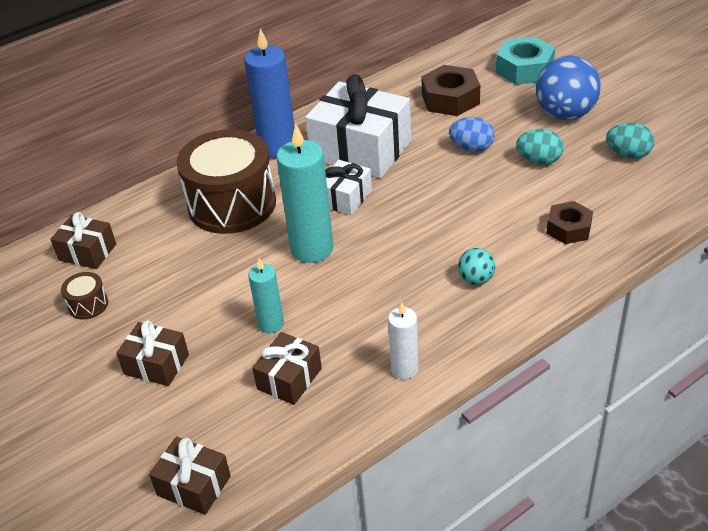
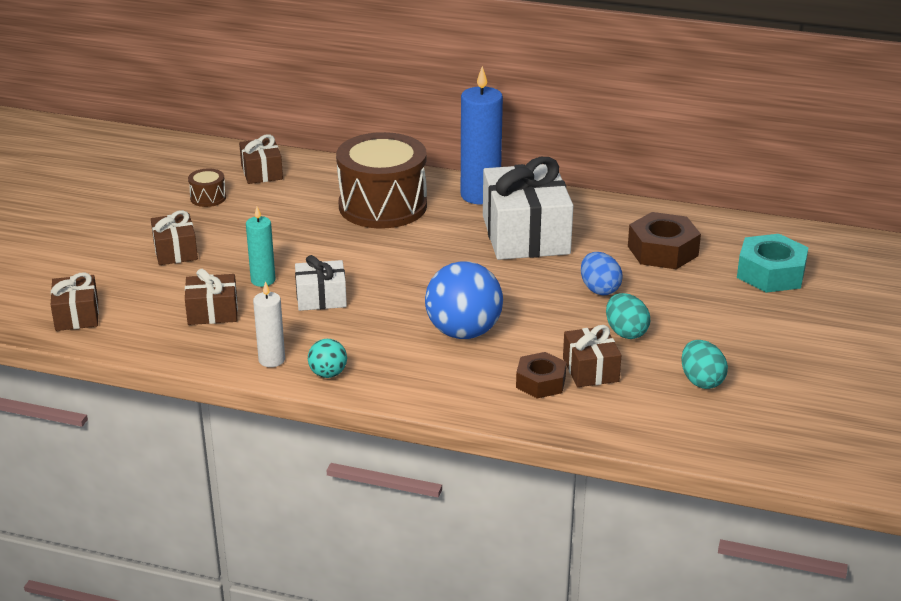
camera: 50 degrees right, 10 degrees down
(312, 249) = (368, 263): turquoise candle -> none
(346, 198) = (451, 253): white gift -> white gift (321, 298)
(476, 279) = (415, 356): turquoise ball -> turquoise ball (328, 374)
(565, 114) = (723, 322): blue ball -> blue ball (463, 332)
(572, 197) = (590, 370): none -> brown gift

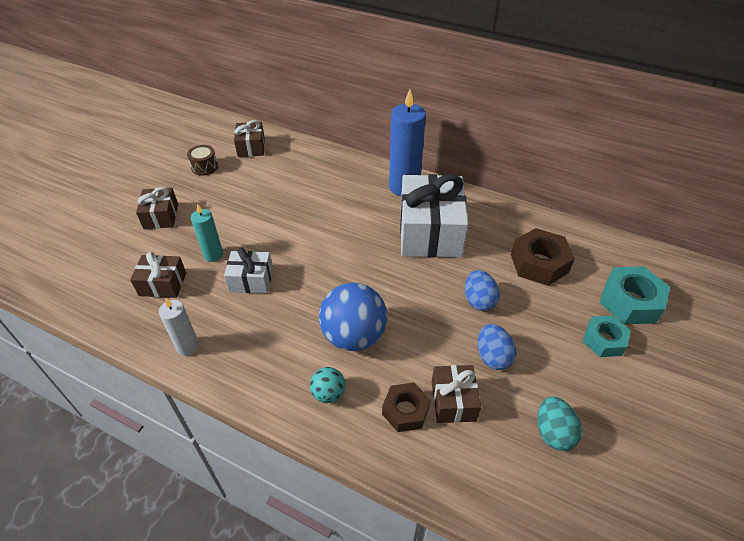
camera: 10 degrees right, 15 degrees up
(77, 315) = (61, 274): brown gift -> none
(328, 374) = (227, 371): turquoise ball -> turquoise ball (328, 393)
(382, 206) = (328, 189): brown drum -> none
(625, 332) = (493, 357): turquoise egg -> blue egg
(745, 307) = (604, 340): none -> turquoise nut

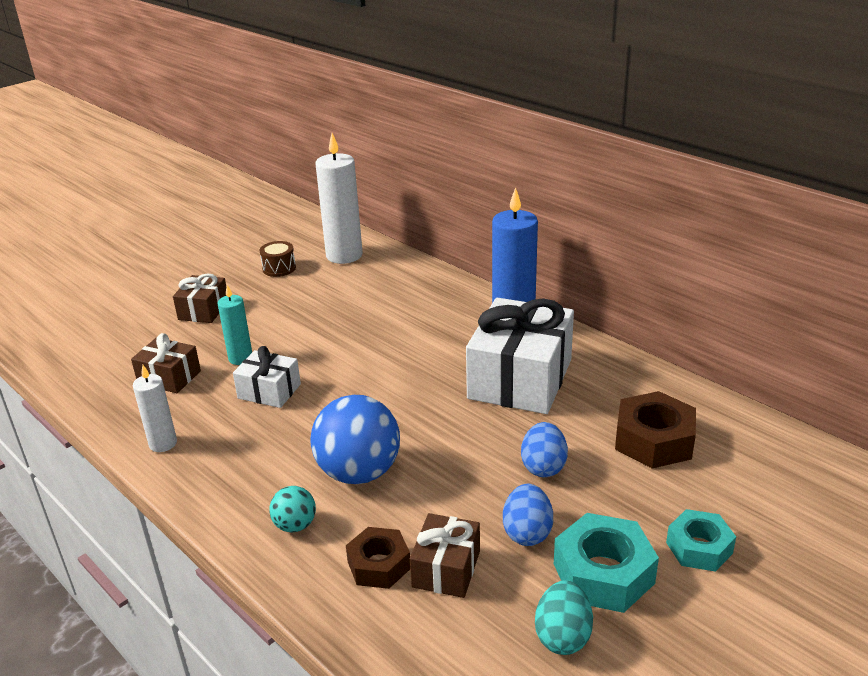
camera: 20 degrees right, 15 degrees down
(251, 147) = (344, 255): brown gift -> white candle
(630, 301) = (766, 510): turquoise nut -> turquoise nut (603, 573)

